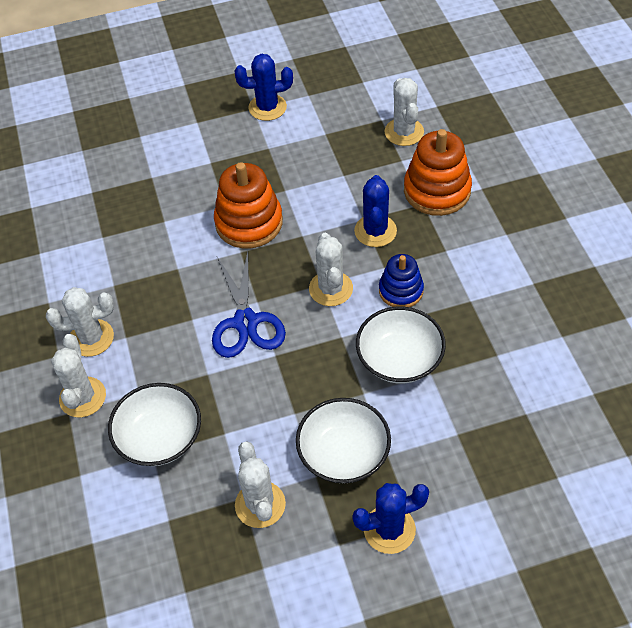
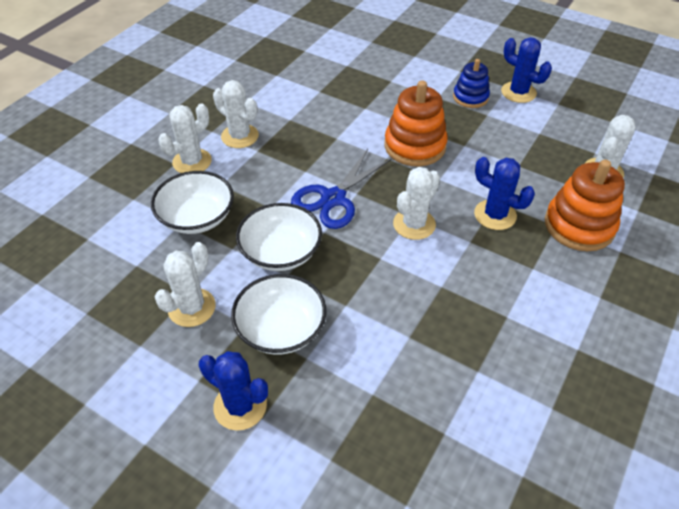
camera: 45 degrees right, 5 degrees down
(375, 231) = (495, 215): blue cactus -> blue cactus turned 75 degrees clockwise
(399, 359) = (400, 306): white bowl -> white bowl (281, 252)
(401, 291) = (462, 265): blue stacking toy -> blue stacking toy (470, 97)

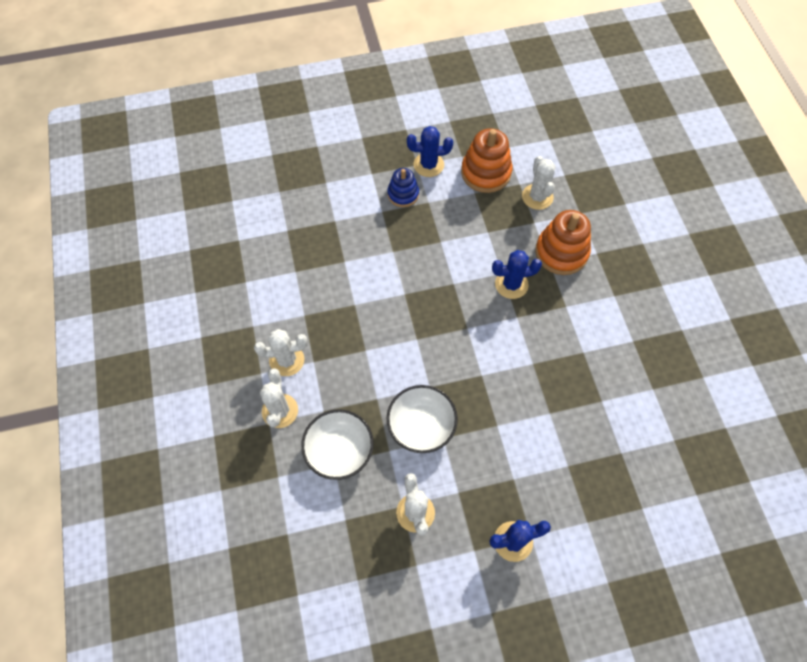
camera: 45 degrees left, 15 degrees up
(281, 328) = (480, 475): white bowl -> none
(333, 198) = (407, 356): blue scissors -> none
(414, 224) = (474, 332): white cactus -> none
(415, 146) = (411, 268): orange stacking toy -> orange stacking toy (486, 172)

